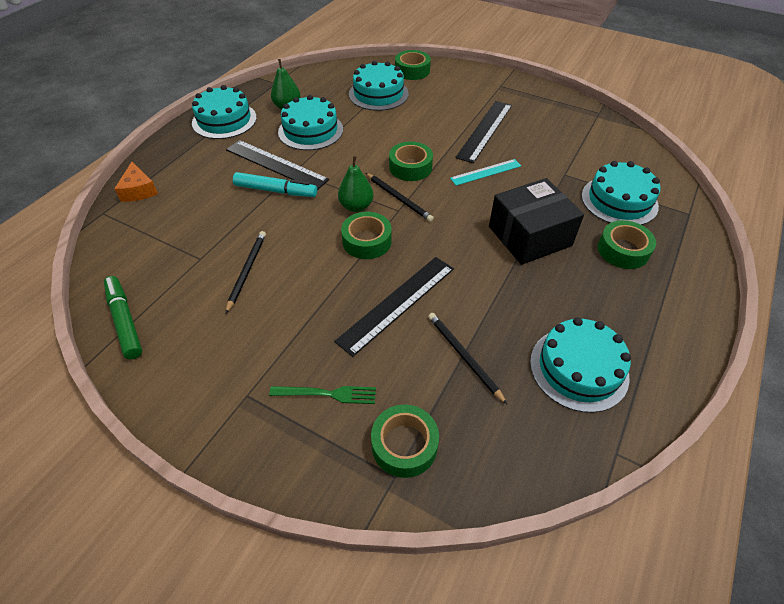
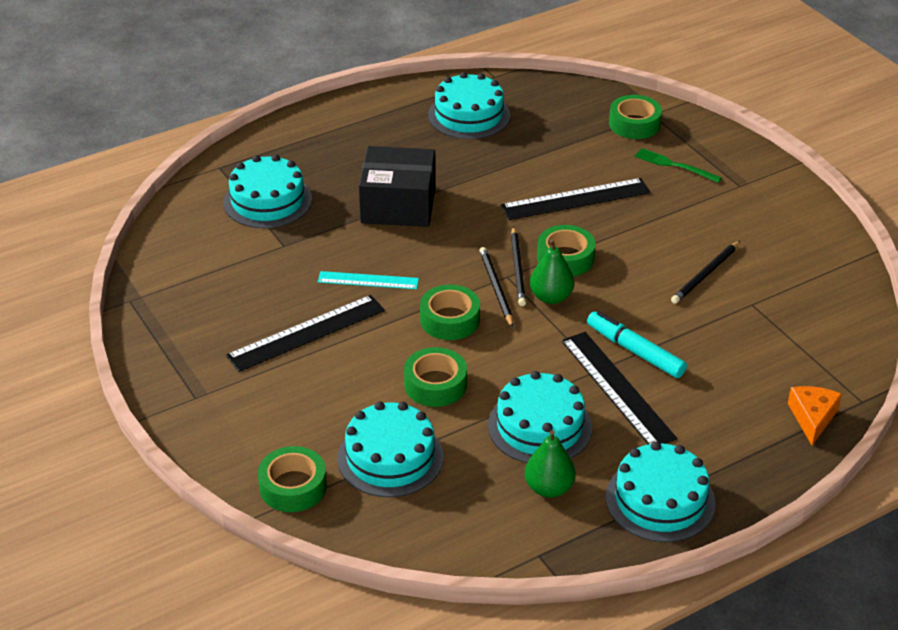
camera: 150 degrees left, 10 degrees down
(125, 321) = (839, 272): green marker -> none
(464, 356) = (549, 149): black pencil -> black pencil (518, 269)
(623, 250) = (328, 164): green tape -> green tape (435, 384)

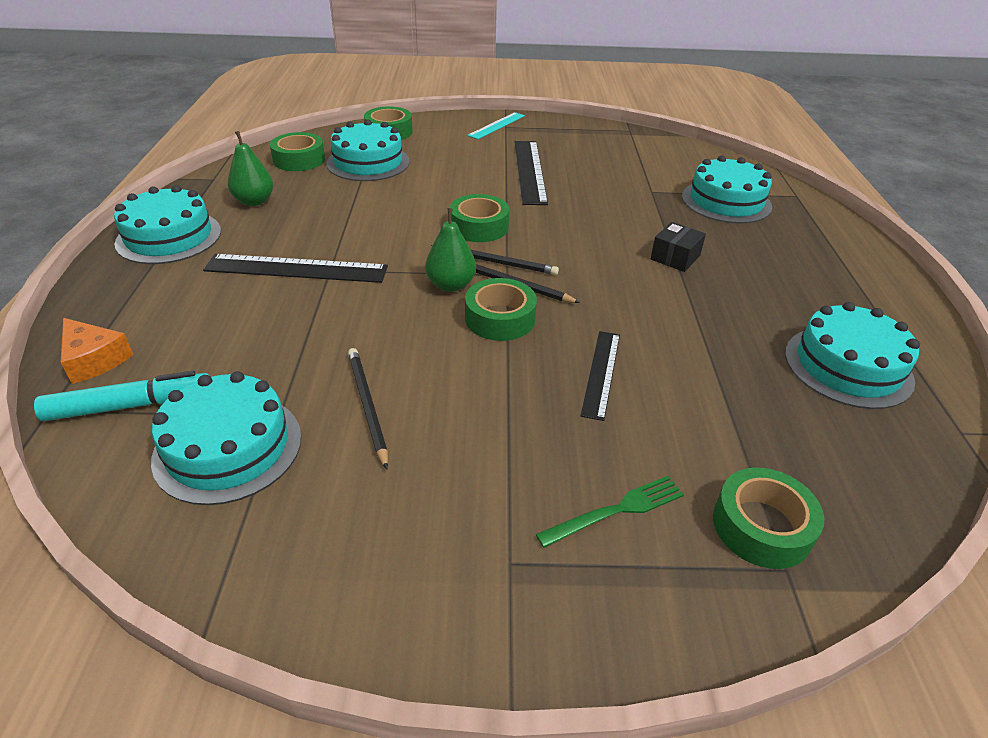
camera: 120 degrees right, 0 degrees up
(368, 280) = (569, 210): turquoise ruler -> turquoise ruler (497, 125)
(398, 205) = (675, 257): black box -> black box, size x0.49
(435, 384) = (413, 197): green tape -> green tape (299, 160)
(539, 426) = (312, 220): turquoise cake -> turquoise cake (228, 447)
(576, 199) = (601, 373): black ruler -> black ruler, size x0.62
(635, 351) = (323, 298): turquoise marker -> turquoise marker (130, 406)

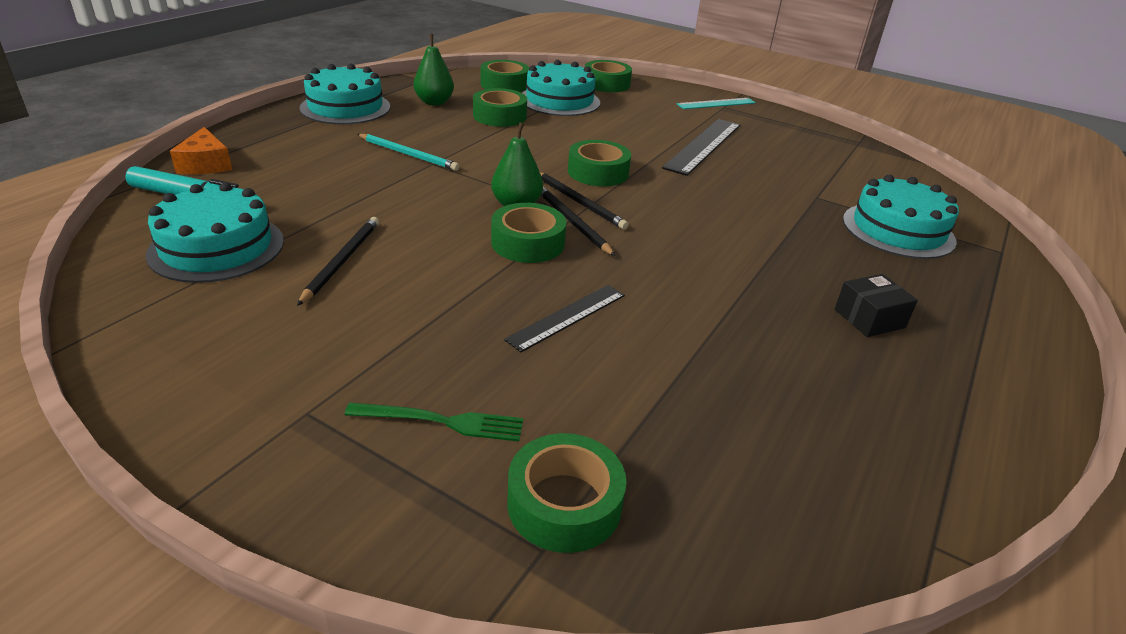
camera: 30 degrees right, 5 degrees down
(296, 269) = (408, 154): black ruler -> turquoise pencil
(333, 197) = (499, 116): none -> green tape
(675, 257) = (770, 257): black box -> black box (869, 318)
(848, 366) = (857, 421): turquoise cake -> none

